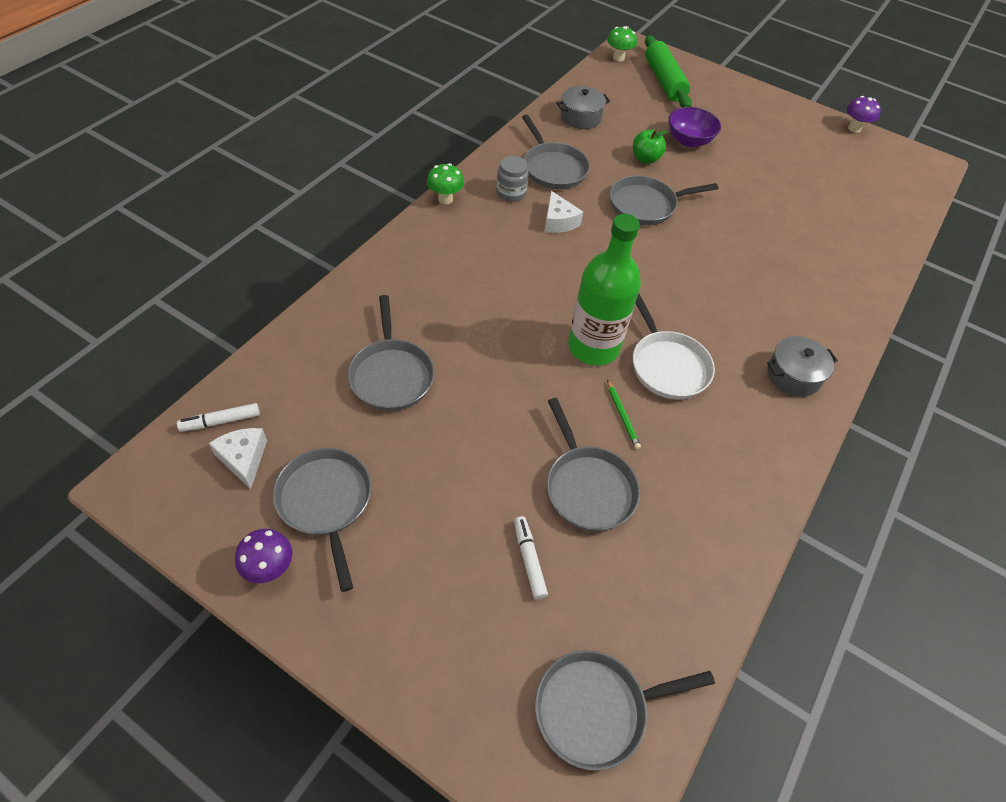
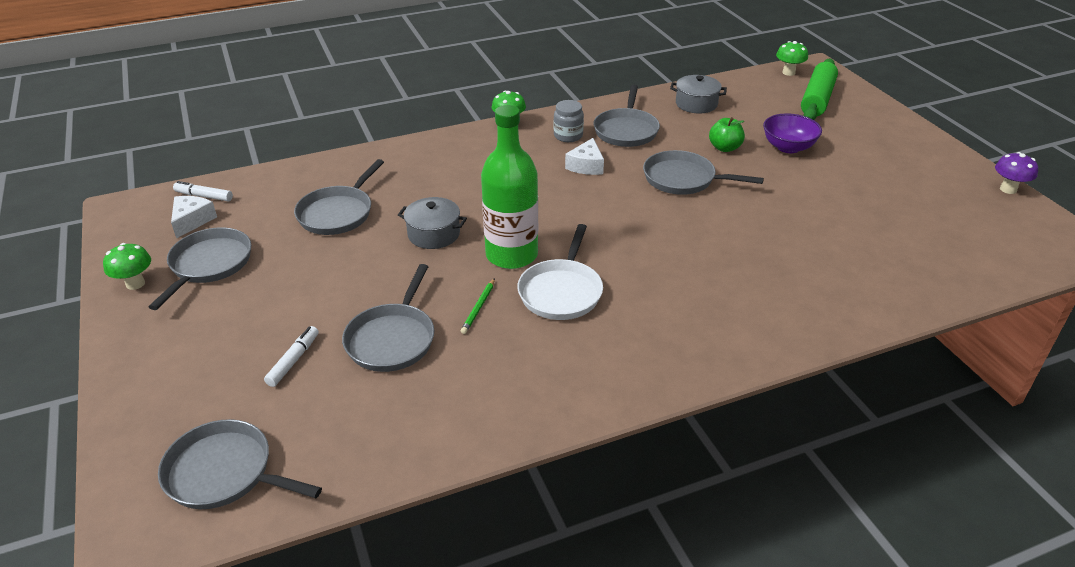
camera: 40 degrees right, 15 degrees down
(270, 568) = (135, 284): purple mushroom -> green mushroom
(793, 375) = (677, 347): grey pot -> grey pot (433, 234)

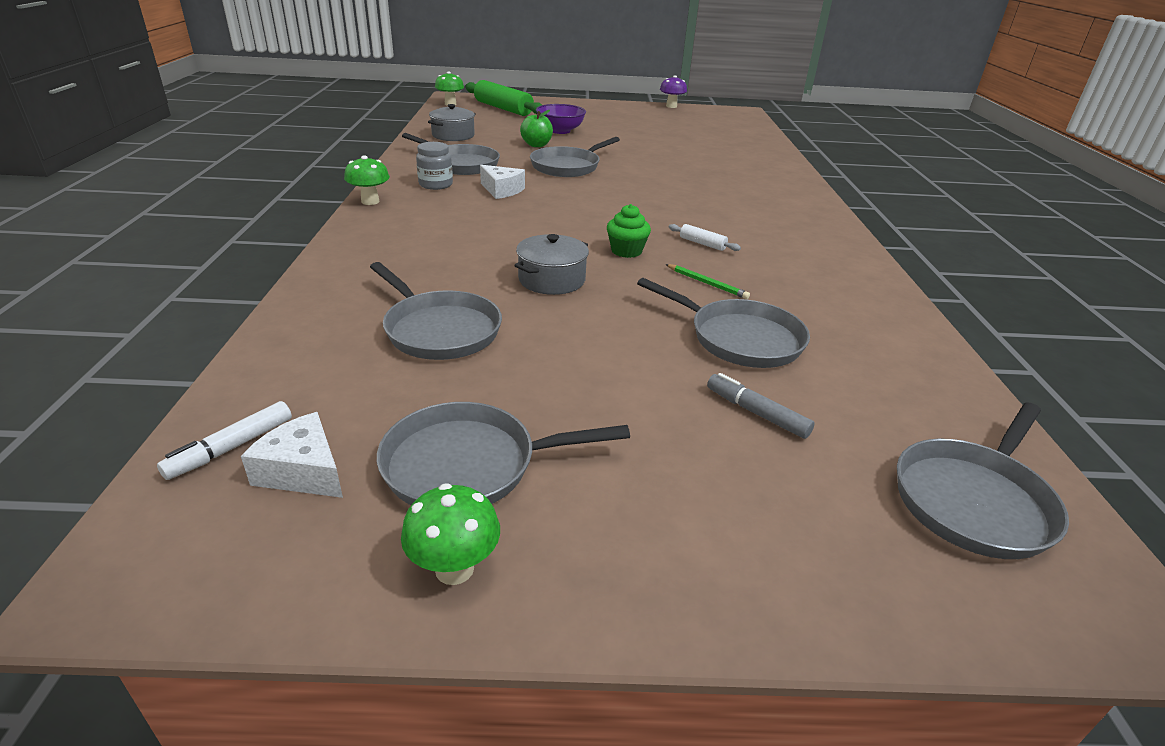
camera: 70 degrees left, 5 degrees down
(209, 265) = (469, 465): grey pan -> grey pan turned 45 degrees counterclockwise
(294, 360) = (756, 413): white marker -> grey marker
(511, 255) = (626, 251): green bottle -> green cupcake
(561, 291) = (702, 243): white pan -> white rolling pin

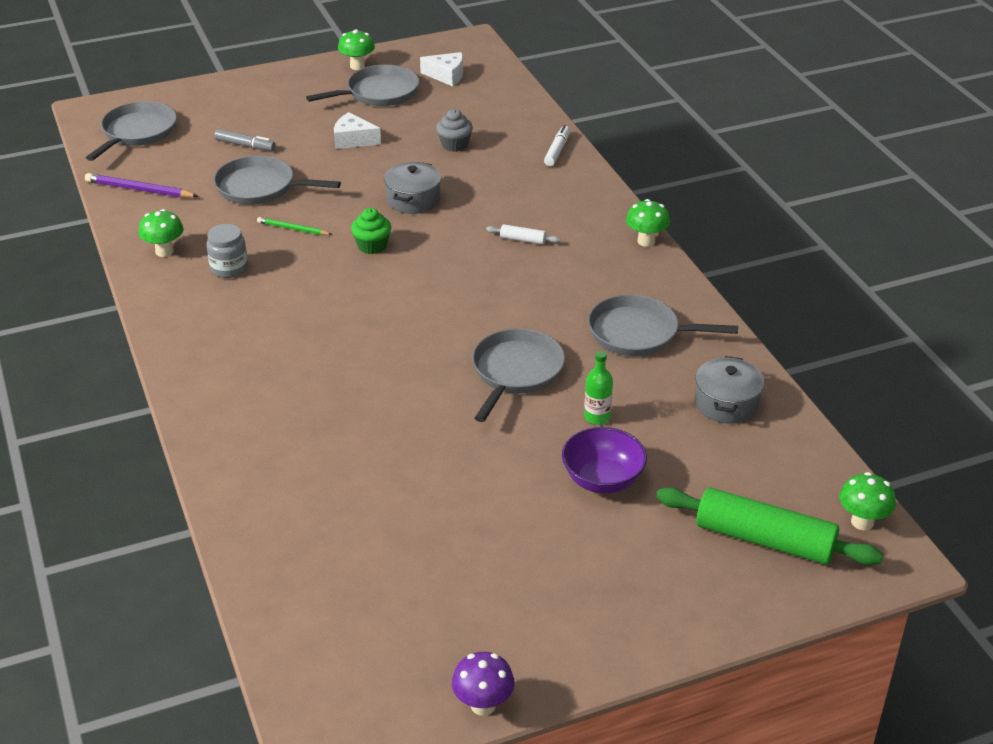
camera: 160 degrees right, 5 degrees up
(231, 448) = (488, 75): white marker -> white marker (557, 150)
(436, 185) = (620, 285): grey jar -> grey jar (229, 268)
(439, 330) = (454, 145): grey pan -> grey cupcake
(502, 190) = (547, 297): white cheese -> white cheese (353, 140)
(536, 145) = (597, 417): green apple -> green bottle
(702, 243) = (308, 275): white rolling pin -> white rolling pin (523, 240)
(861, 295) = (164, 251): none -> green mushroom
(922, 378) = (139, 190): none -> purple pencil

